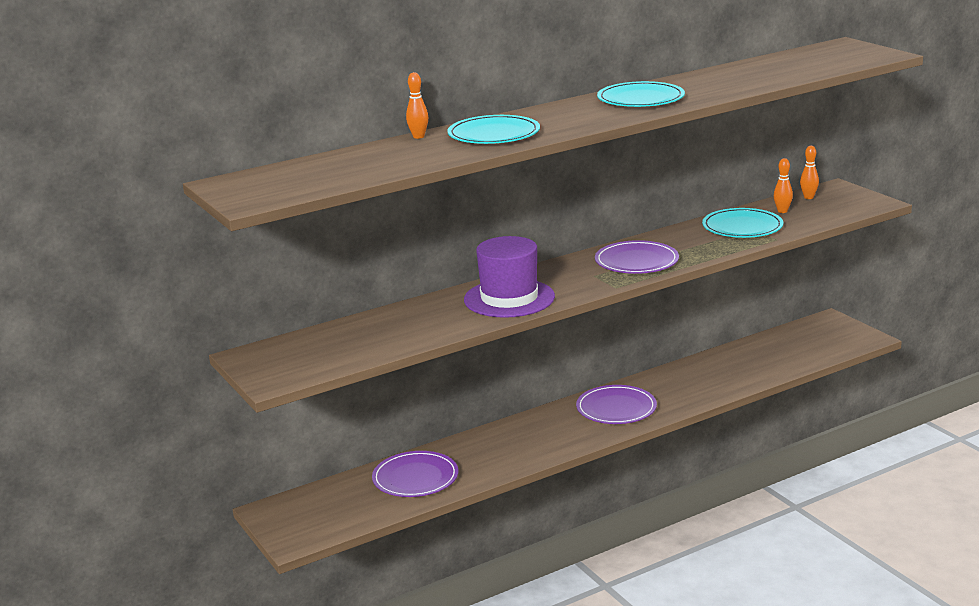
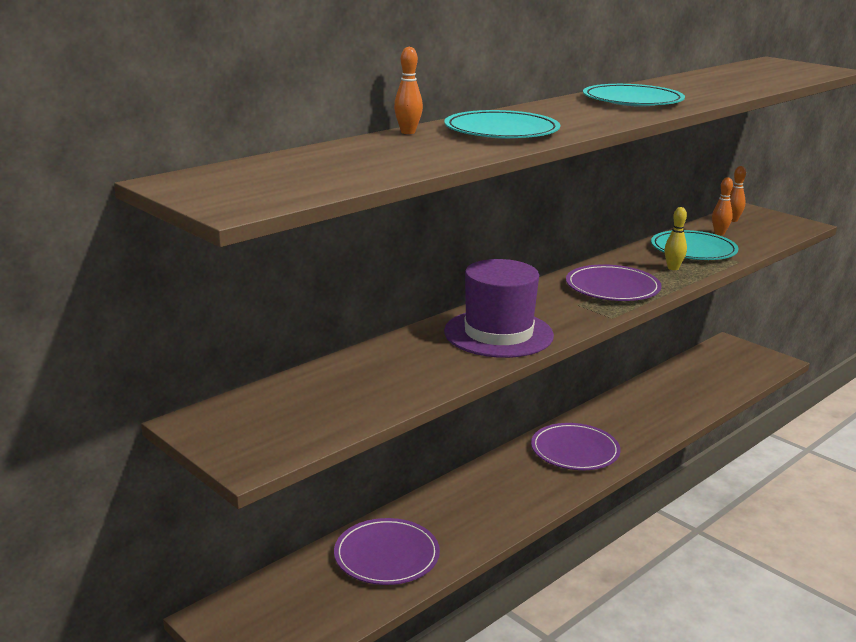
camera: 15 degrees left, 0 degrees up
(707, 244) = (673, 268): none -> yellow bowling pin

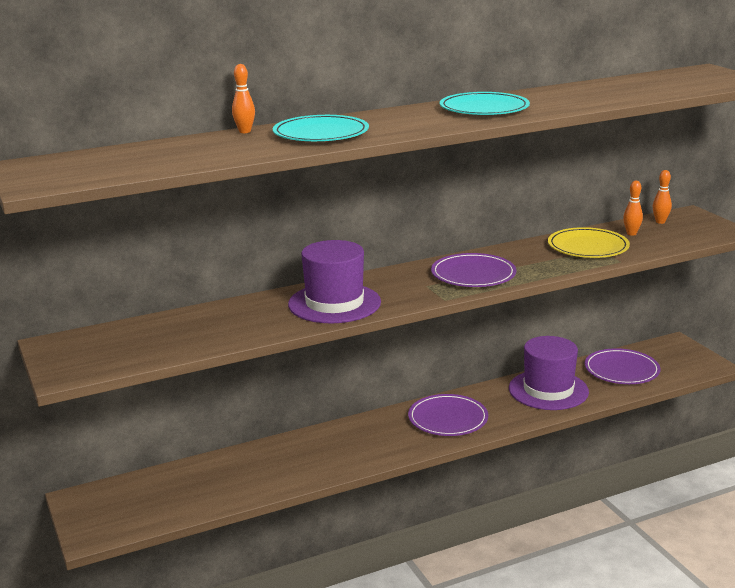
camera: 20 degrees right, 0 degrees up
(386, 555) = (231, 476): purple plate -> purple plate (621, 370)
(650, 406) = (548, 390): none -> purple hat
(673, 268) = (548, 262): yellow bowling pin -> none
(693, 249) = (588, 247): turquoise plate -> yellow plate

